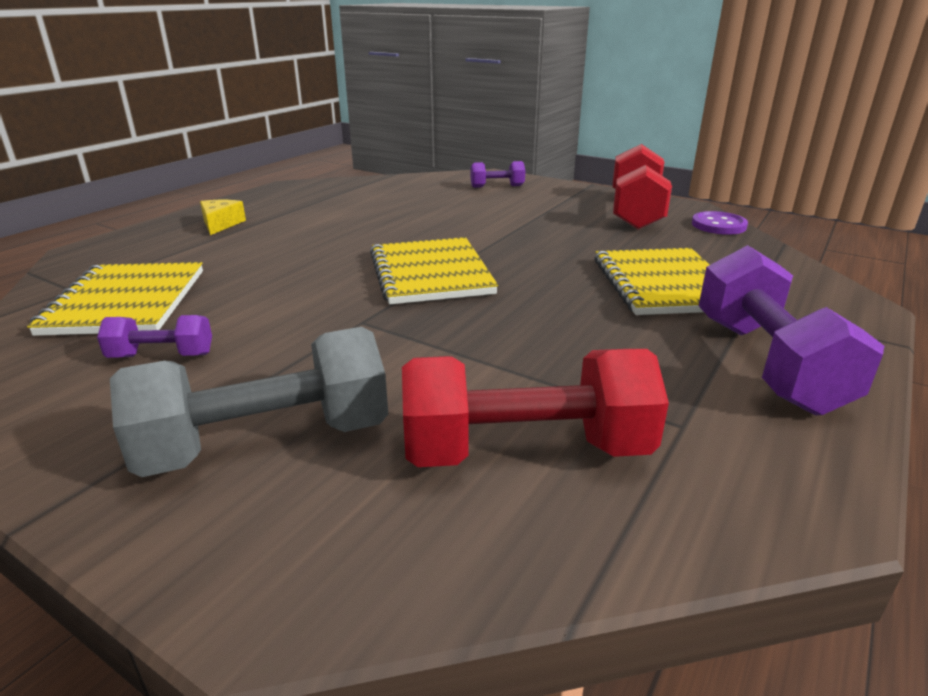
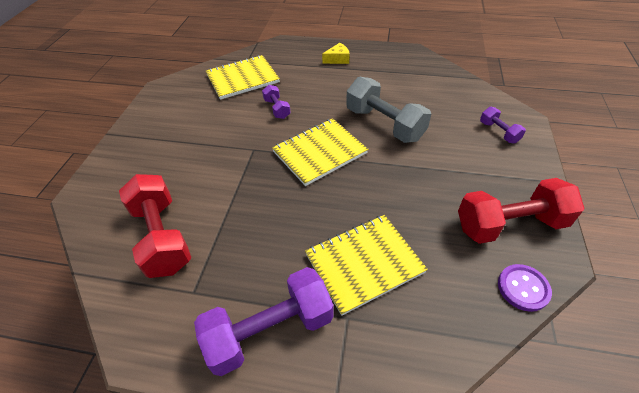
camera: 70 degrees right, 20 degrees up
(162, 356) = (204, 110): purple dumbbell -> purple dumbbell (277, 109)
(266, 442) = (155, 162): grey dumbbell -> grey dumbbell (384, 124)

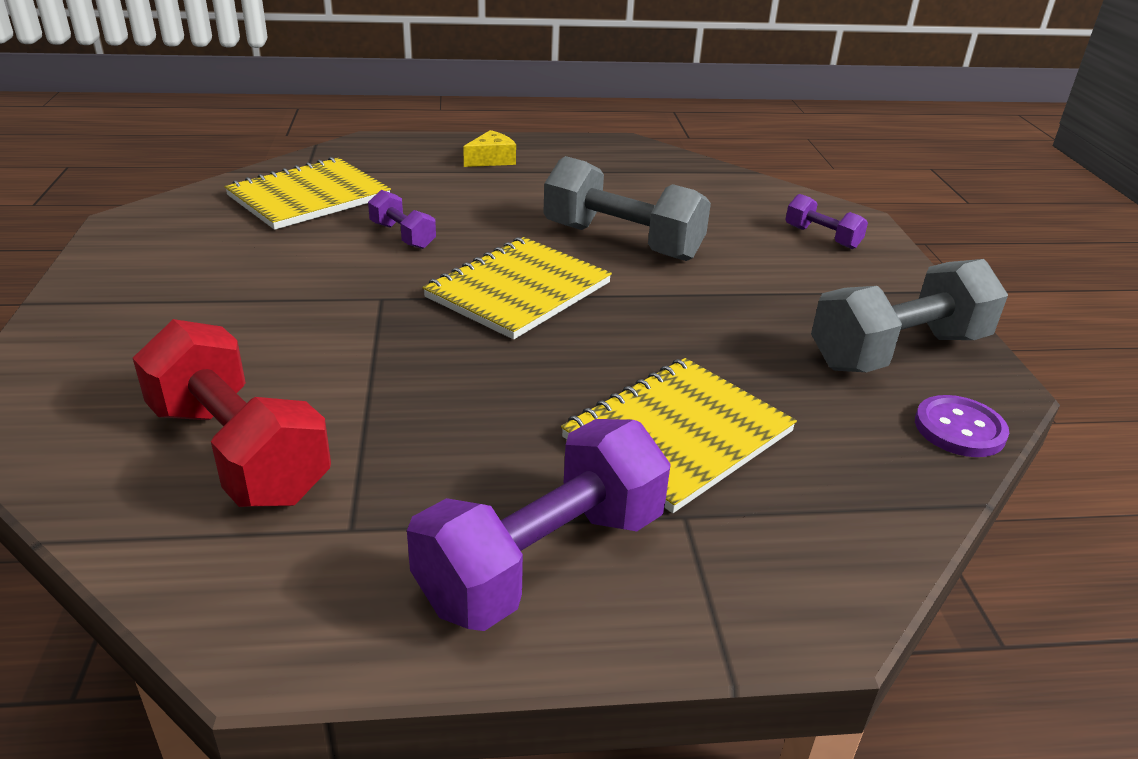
camera: 20 degrees left, 15 degrees down
(509, 224) = (898, 351): red dumbbell -> grey dumbbell

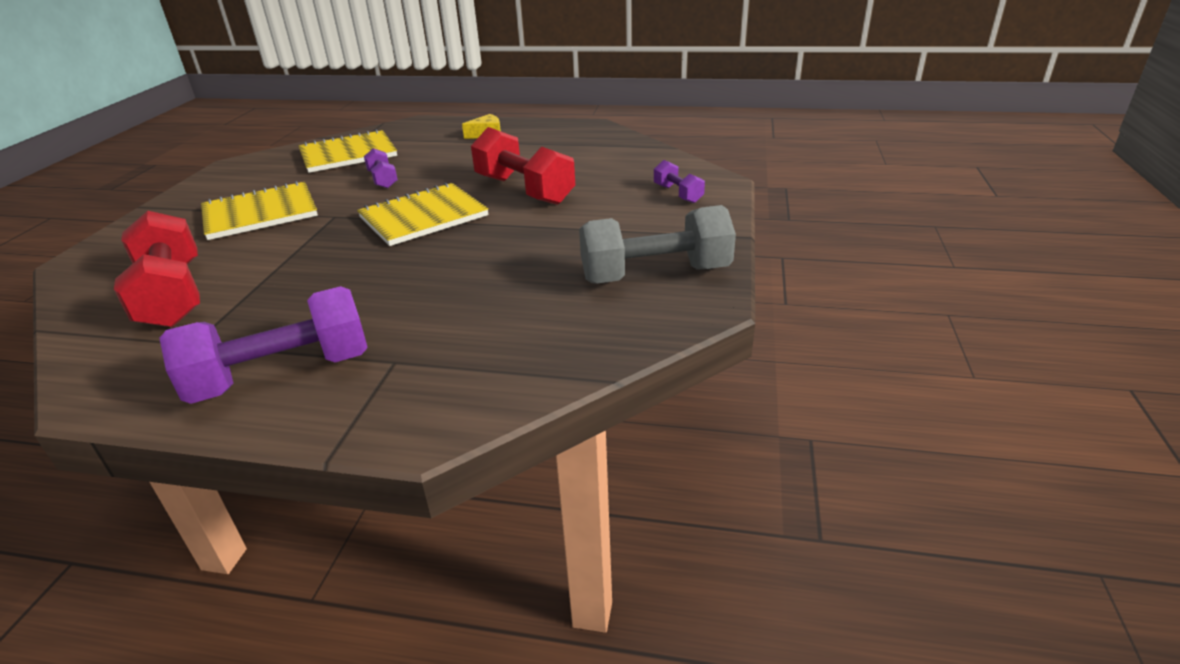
camera: 20 degrees right, 0 degrees up
(622, 242) = (524, 190): grey dumbbell -> red dumbbell
(678, 435) = (439, 313): yellow notebook -> yellow notebook (260, 213)
(959, 429) = (647, 330): purple button -> none

